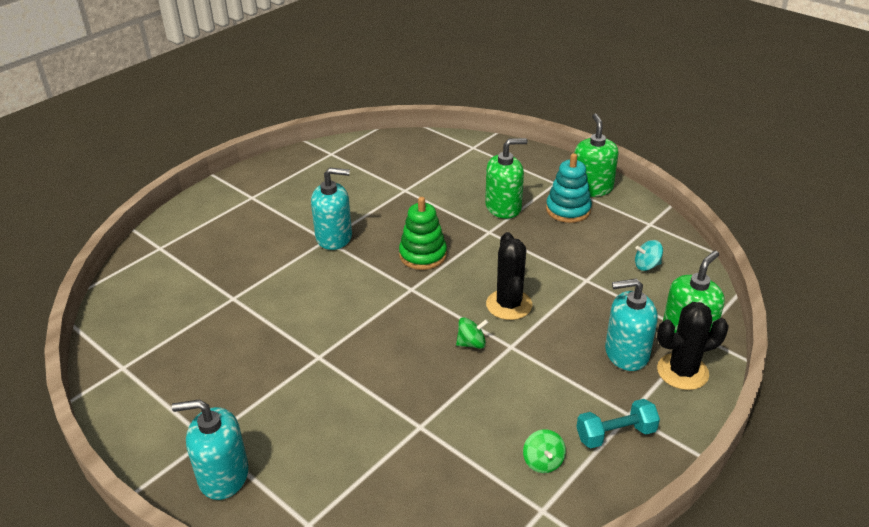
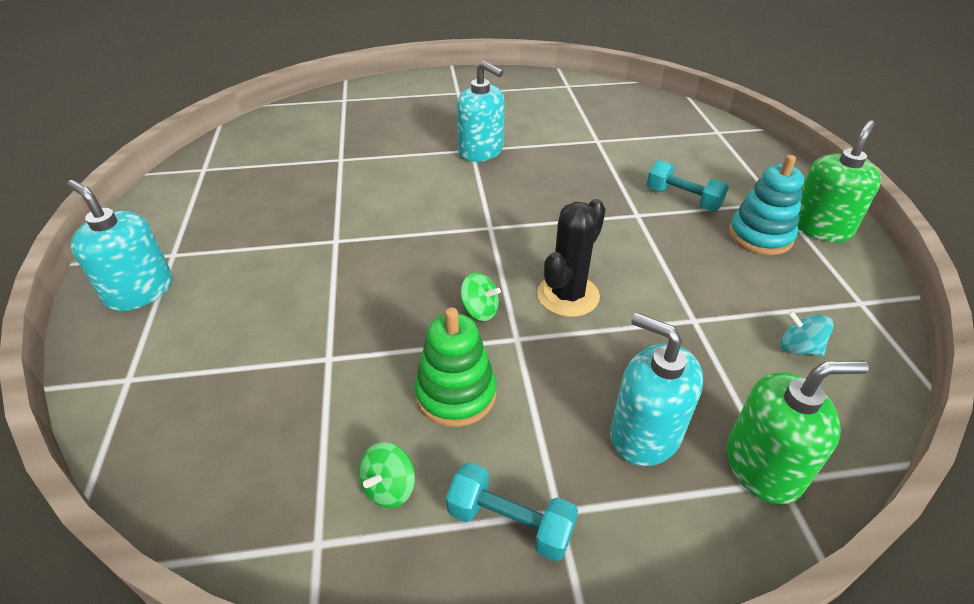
camera: 40 degrees right, 5 degrees up
(423, 255) = (540, 203): green stacking toy -> green stacking toy (456, 394)
(503, 207) = (683, 199): green soap dispenser -> turquoise dumbbell
(682, 372) = (698, 511): black cactus -> none

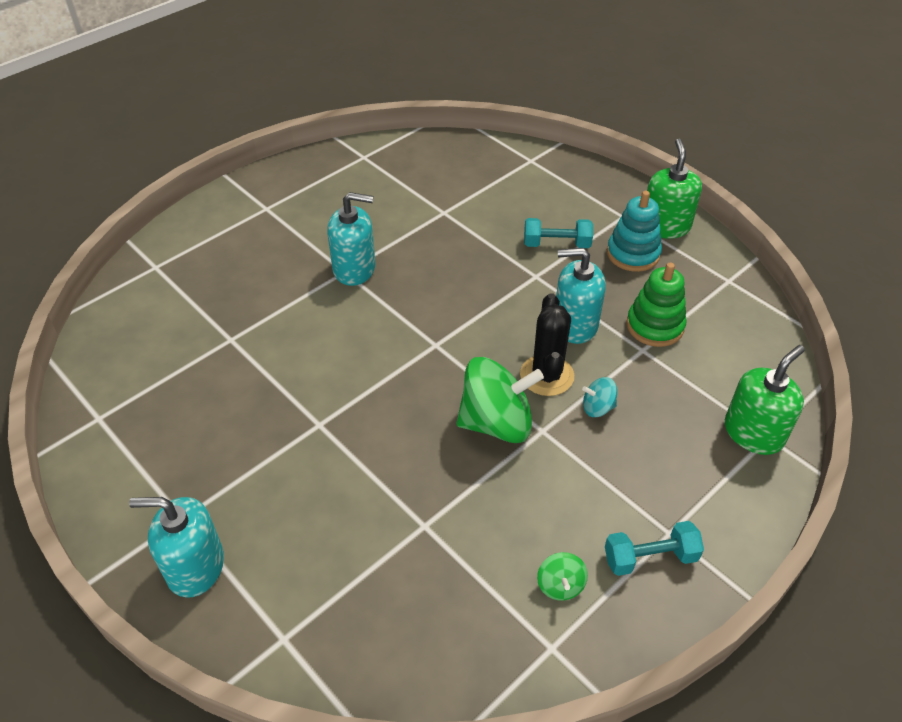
camera: 35 degrees left, 5 degrees up
(456, 394) = (540, 496): green stacking toy -> green stacking toy (655, 326)
(480, 310) = (496, 423): green spinning top -> green spinning top, size x2.18
(645, 434) = (677, 452): turquoise soap dispenser -> turquoise soap dispenser (575, 324)
(799, 348) = (717, 336): turquoise spinning top -> turquoise spinning top (597, 407)

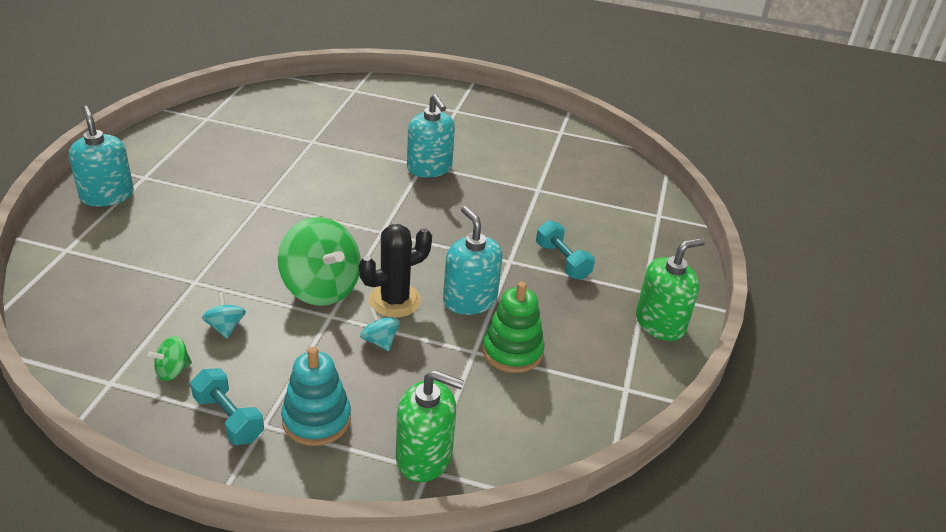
camera: 55 degrees right, 10 degrees down
(515, 520) = (225, 327): none -> turquoise spinning top
(633, 254) = (597, 312): turquoise stacking toy -> turquoise stacking toy (316, 420)

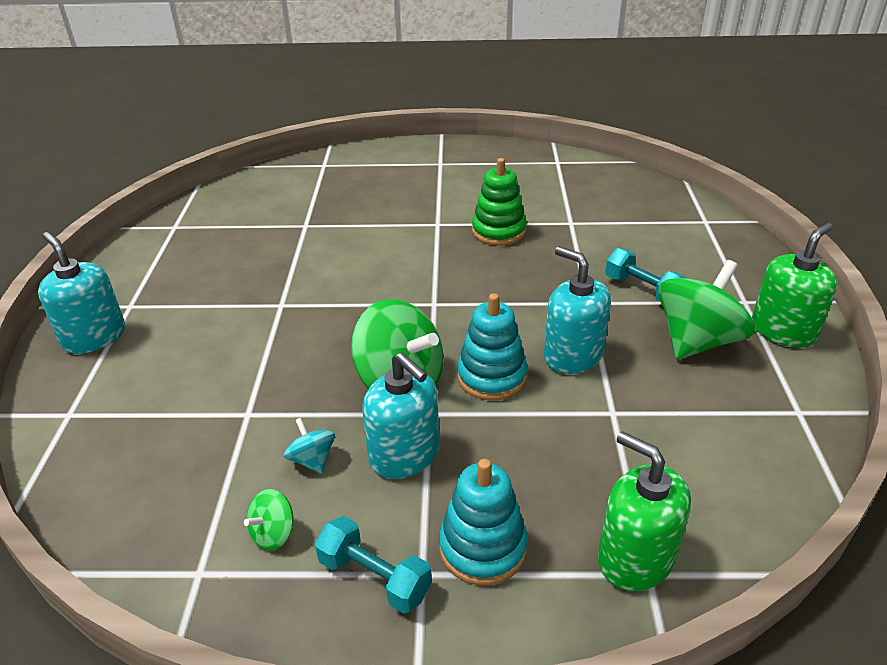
camera: 10 degrees left, 0 degrees up
(380, 341) = (502, 428): turquoise spinning top -> none
(394, 300) = (491, 377): black cactus -> turquoise stacking toy
(424, 456) = (635, 558): green soap dispenser -> green soap dispenser turned 135 degrees counterclockwise
(429, 168) = (446, 226): turquoise soap dispenser -> turquoise soap dispenser (404, 454)
(512, 351) = (653, 401): green stacking toy -> green stacking toy (499, 231)
(580, 314) = (697, 341): none -> green spinning top

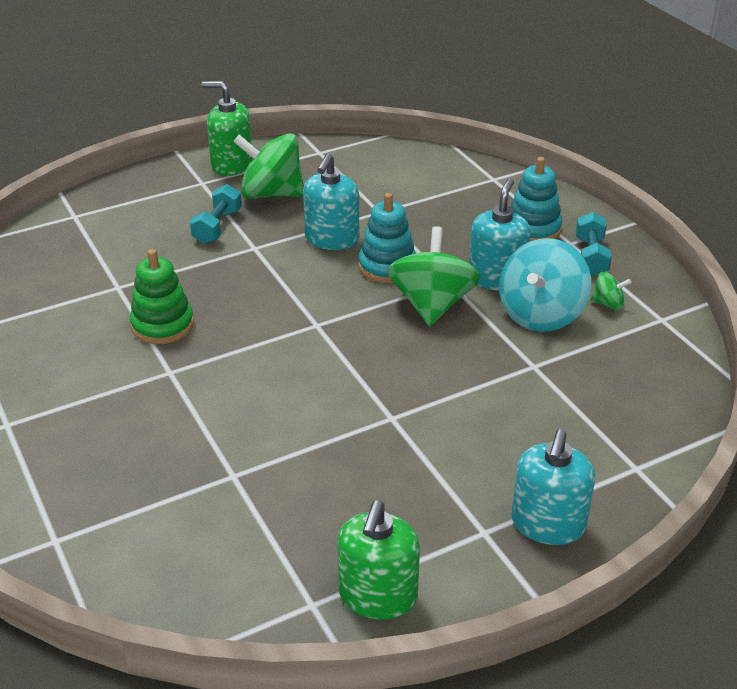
camera: 120 degrees left, 0 degrees up
(312, 460) = (541, 314): turquoise spinning top -> turquoise spinning top, size x2.18
(635, 558) = (488, 184): green soap dispenser -> green soap dispenser (378, 596)

